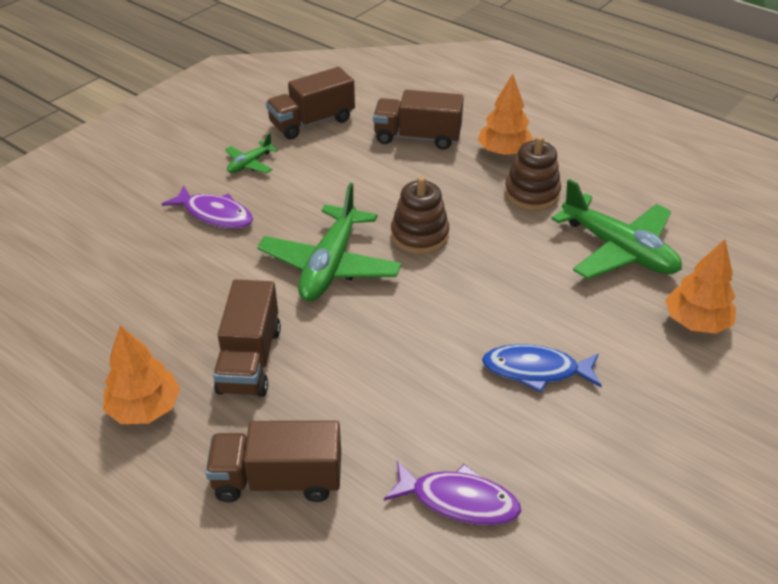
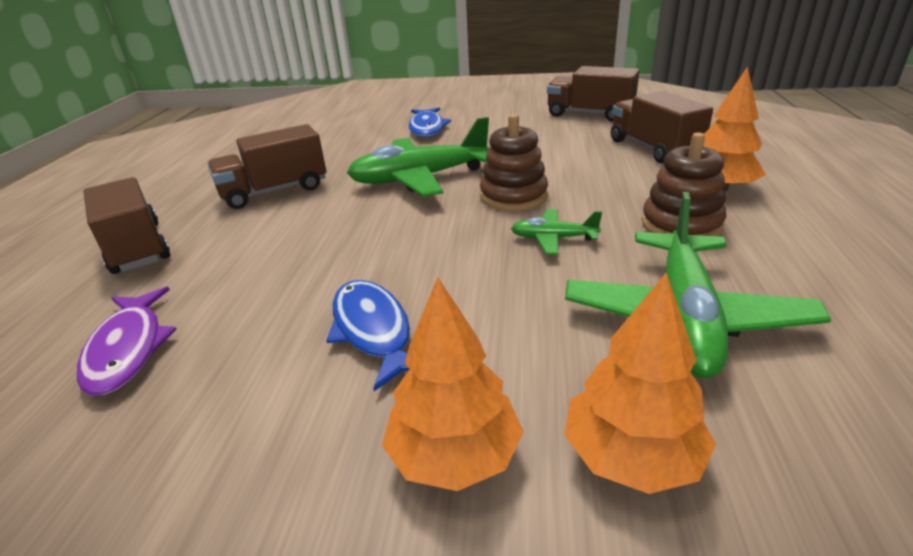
camera: 60 degrees right, 10 degrees down
(145, 408) = (199, 179): orange tree -> orange tree (454, 455)
(215, 214) = (427, 128): purple fish -> blue fish
(250, 164) = (501, 117): green plane -> green plane (553, 238)

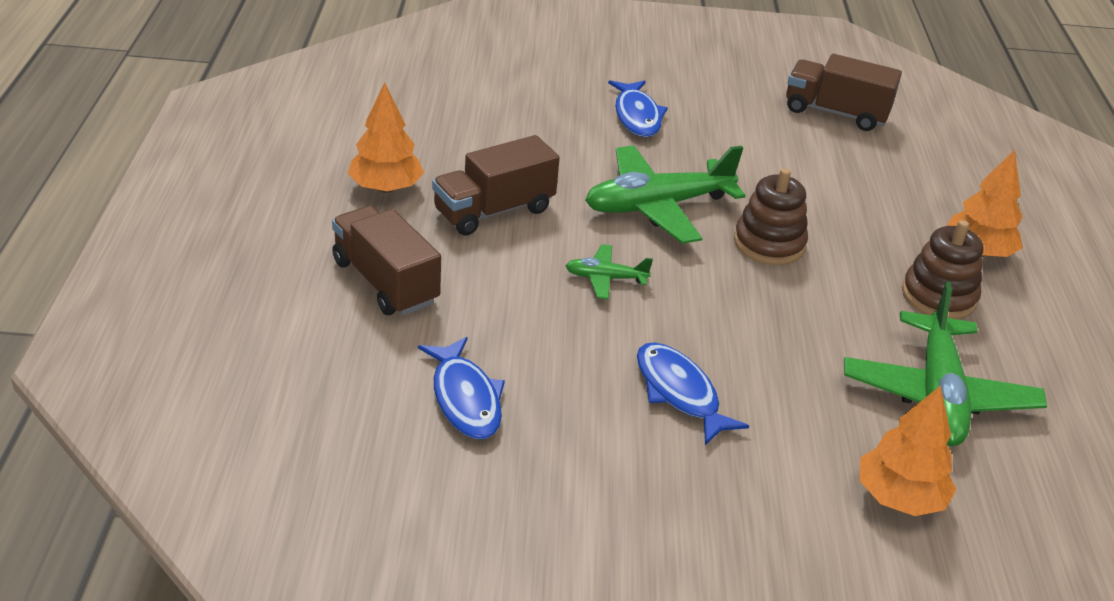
camera: 10 degrees left, 5 degrees up
(128, 349) = (465, 398): purple fish -> blue fish
(454, 455) = (777, 493): orange tree -> orange tree (386, 188)
(553, 238) = (819, 304): green plane -> green plane (605, 278)
(653, 149) = (912, 185): brown truck -> none

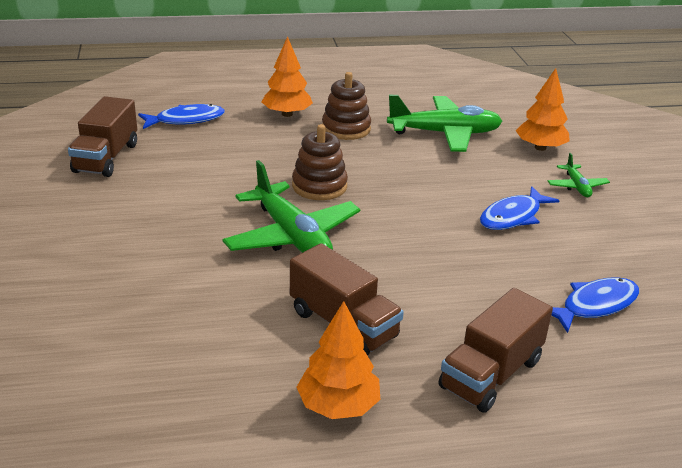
camera: 100 degrees left, 5 degrees down
(605, 278) = (407, 254): green plane -> green plane (577, 186)
(637, 116) = (137, 256): blue fish -> blue fish (186, 120)

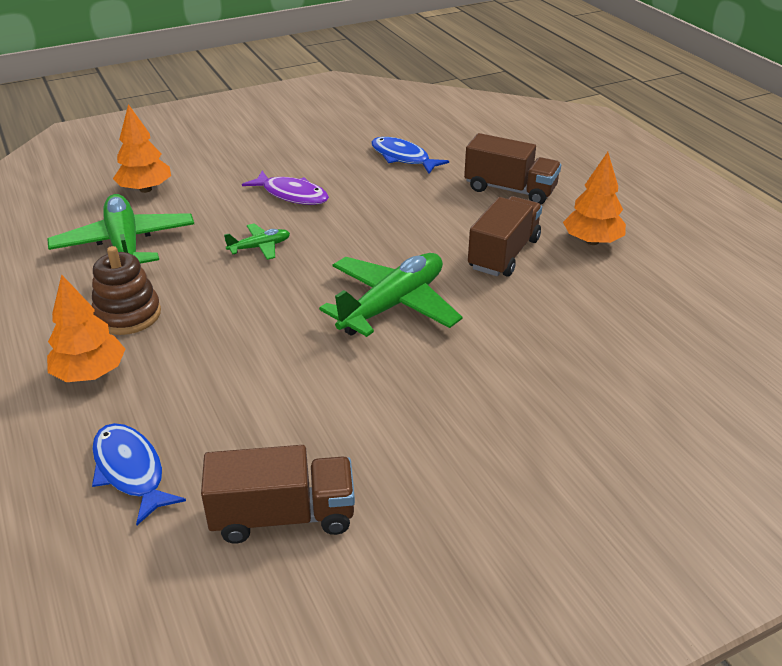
camera: 105 degrees left, 5 degrees up
(319, 186) = (283, 307): brown stacking toy -> none
(513, 216) = (292, 195): blue fish -> purple fish
(577, 186) = (222, 169): green plane -> green plane (260, 247)

